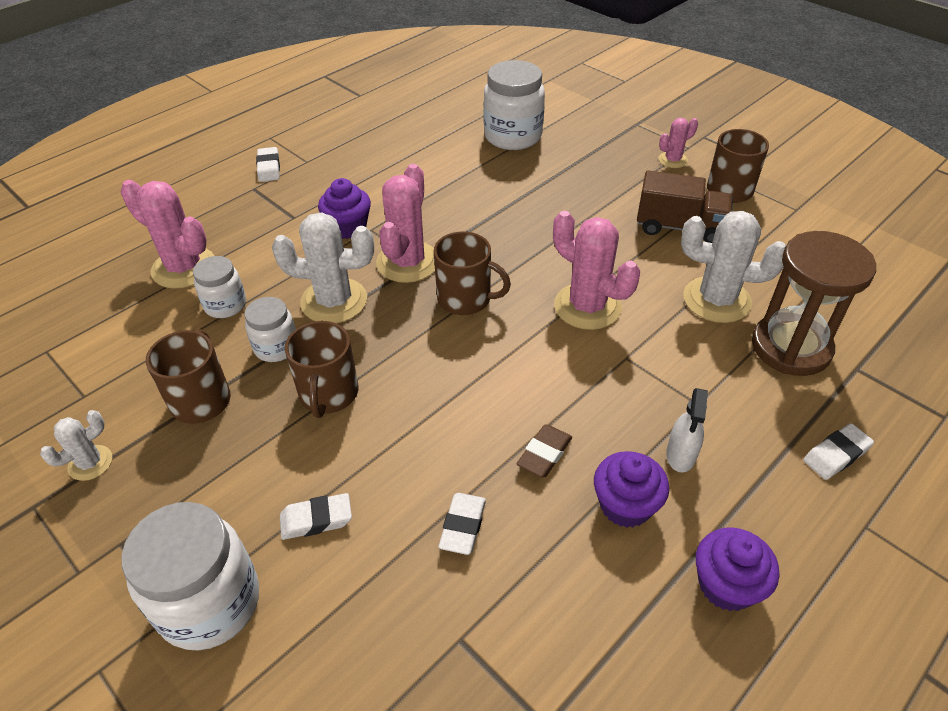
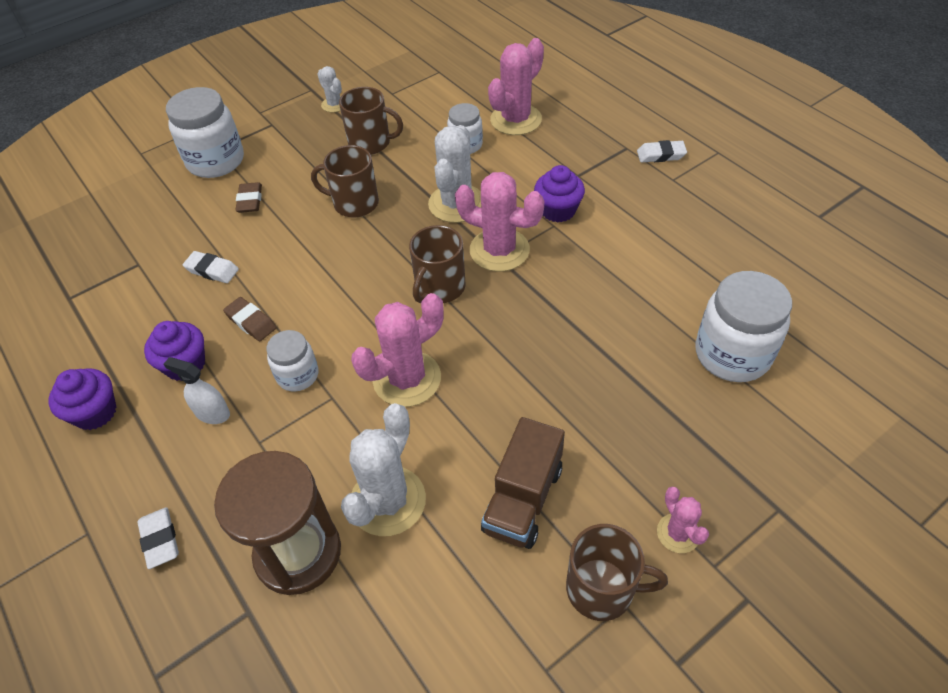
camera: 100 degrees right, 5 degrees up
(276, 347) = (411, 174): white jar -> white jar (298, 375)
(316, 519) = (250, 201): white eraser -> brown eraser

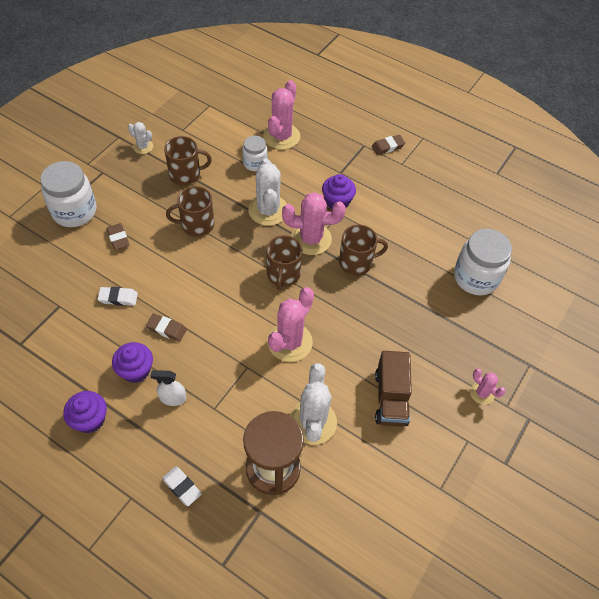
camera: 25 degrees left, 5 degrees up
(298, 375) = (217, 358): white jar -> none
(602, 589) = (453, 436): brown mug -> brown mug (356, 262)
(661, 155) = (388, 147): white eraser -> brown eraser

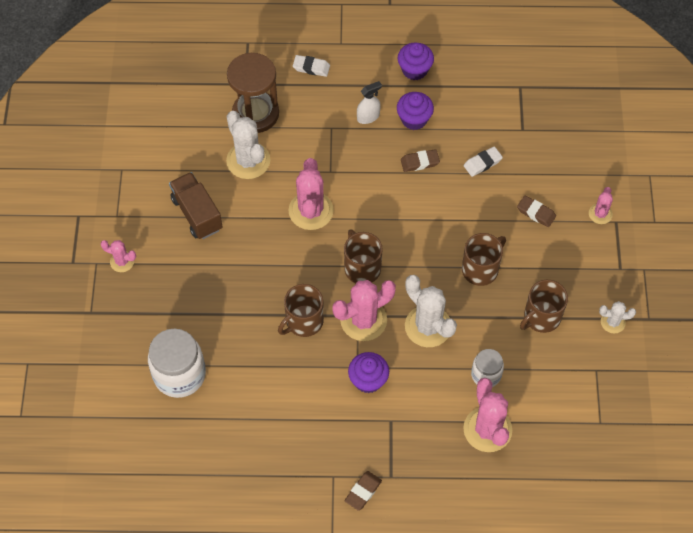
camera: 150 degrees right, 5 degrees up
(74, 211) = (600, 214): white jar -> pink cactus

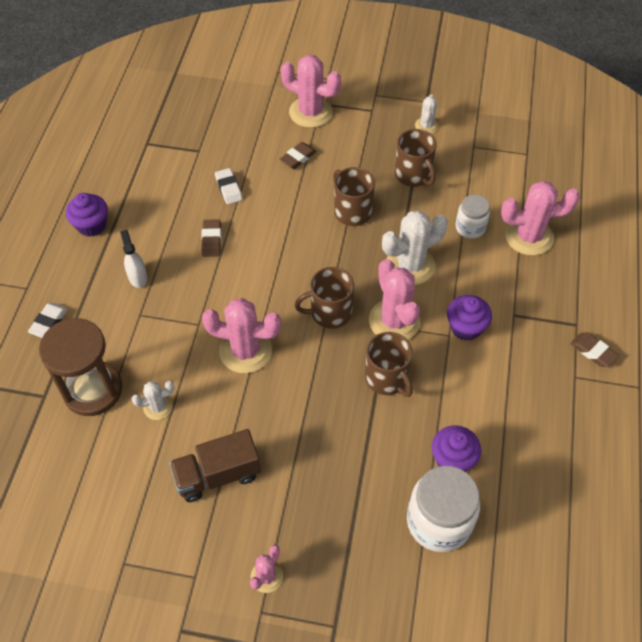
camera: 80 degrees left, 5 degrees down
(248, 161) = (158, 407): white cactus -> white cactus, size x0.53
(414, 119) = (155, 236): purple cupcake -> purple cupcake (452, 459)
(600, 214) = (310, 112): pink cactus -> pink cactus, size x1.88

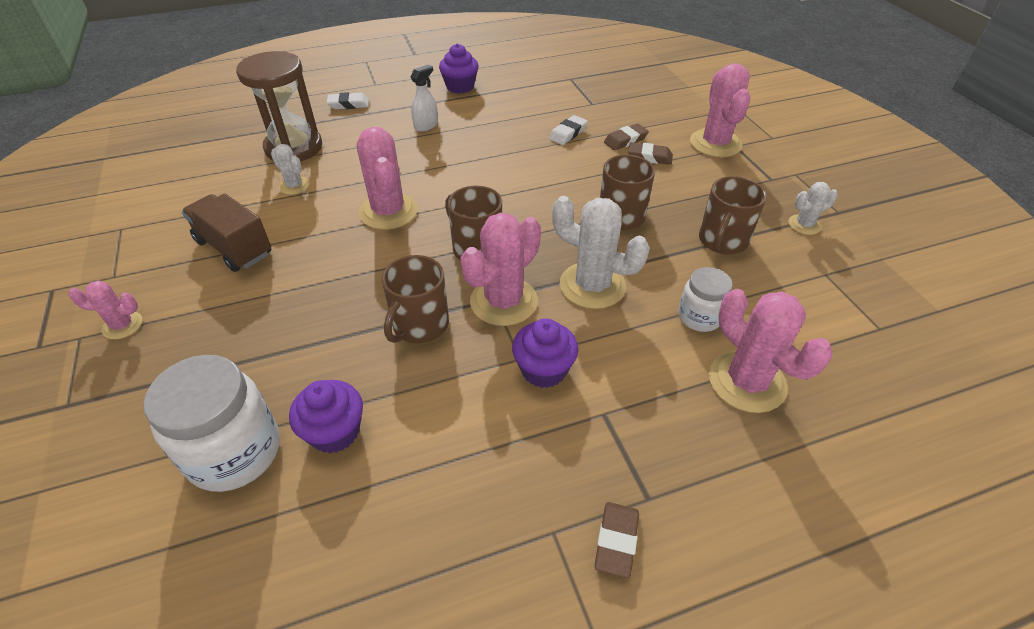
camera: 60 degrees right, 10 degrees down
(211, 240) = (500, 146): brown eraser -> brown eraser (625, 140)

